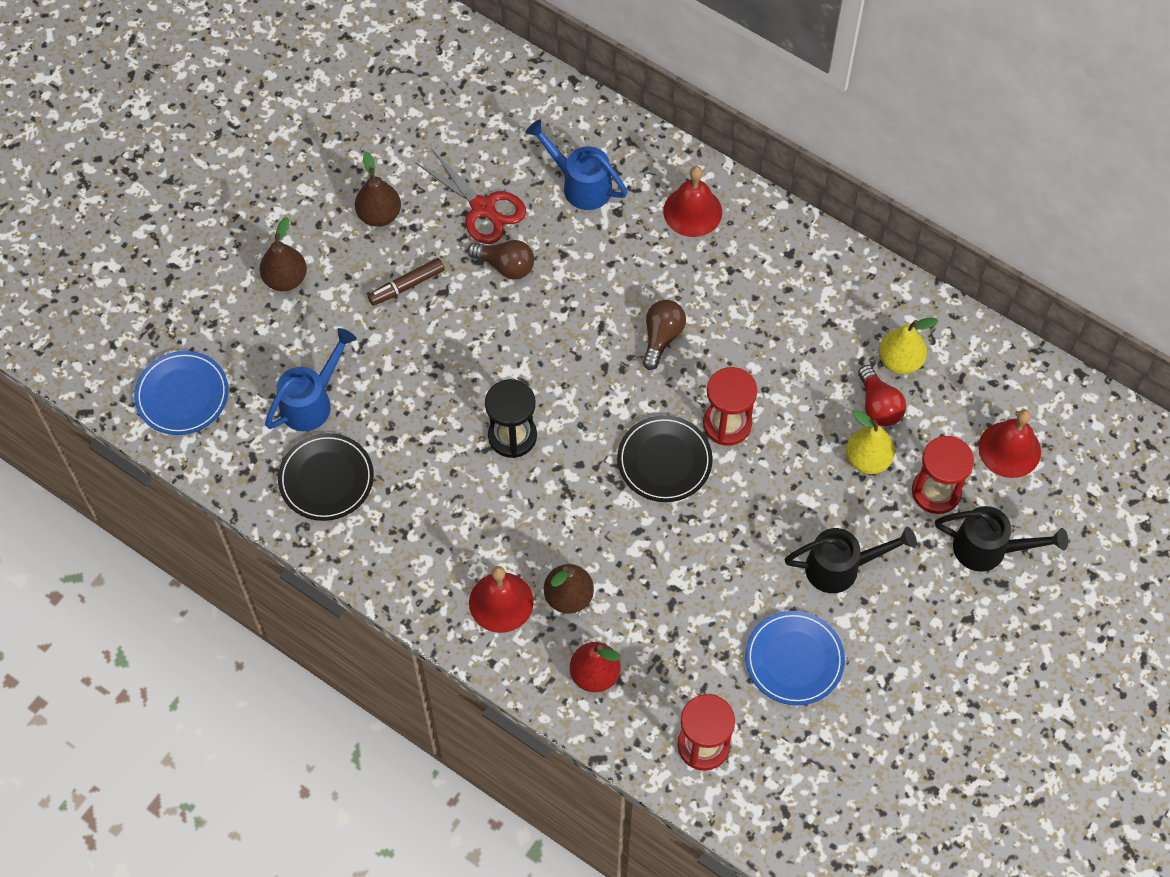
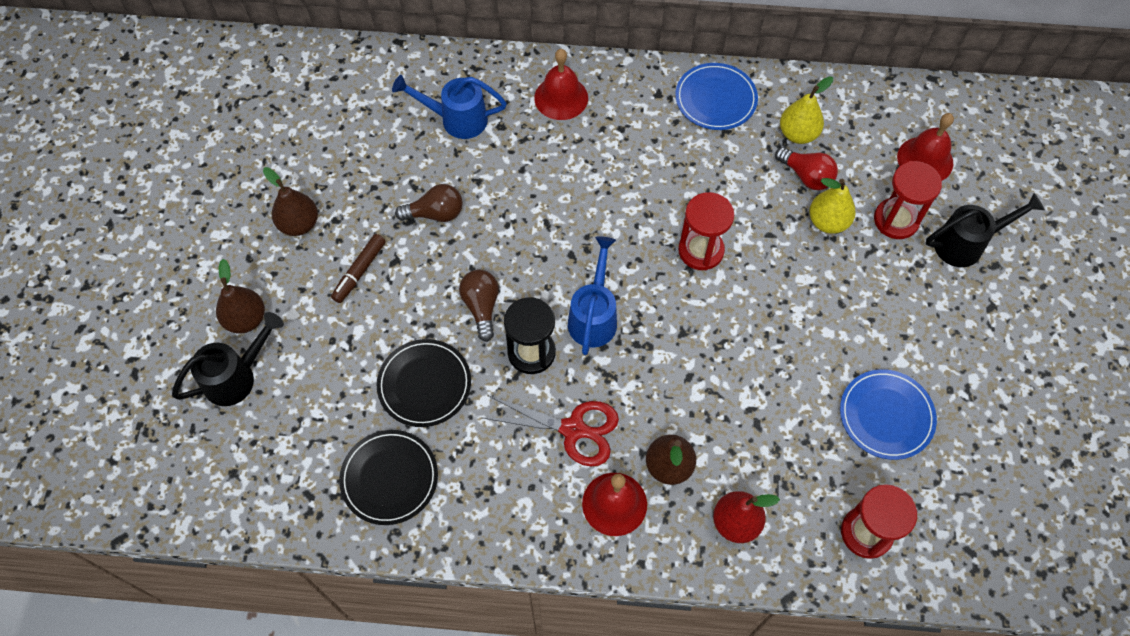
camera: 30 degrees left, 0 degrees up
(182, 395) = (207, 473): blue plate -> blue plate (715, 99)
(312, 402) = (334, 415): blue watering can -> blue watering can (594, 316)
(482, 208) = (386, 176): red scissors -> red scissors (573, 429)
(661, 337) = (602, 208): brown light bulb -> brown light bulb (481, 307)
(664, 461) = (671, 307): black plate -> black plate (424, 384)
(841, 567) = (868, 319): black watering can -> black watering can (236, 377)

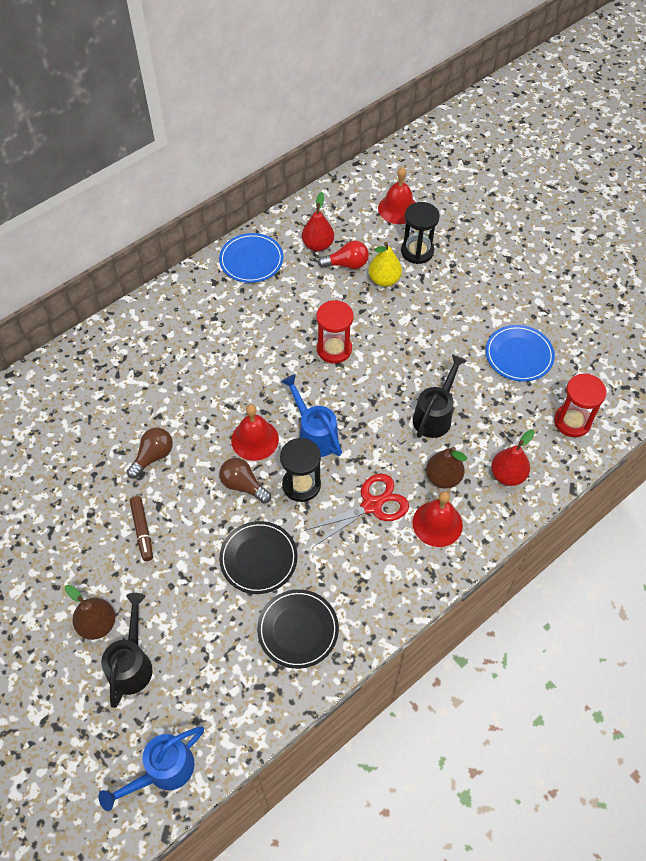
camera: 45 degrees left, 5 degrees down
(299, 224) = (67, 537): brown pear -> none
(456, 119) = (104, 391): blue watering can -> blue watering can (163, 771)
(561, 98) = (157, 328): red bell -> red bell (255, 439)
(798, 134) = (318, 245): yellow pear -> red pear
(896, 220) = (417, 251): red hourglass -> black hourglass
(966, 244) = (464, 236): black watering can -> black watering can (435, 415)

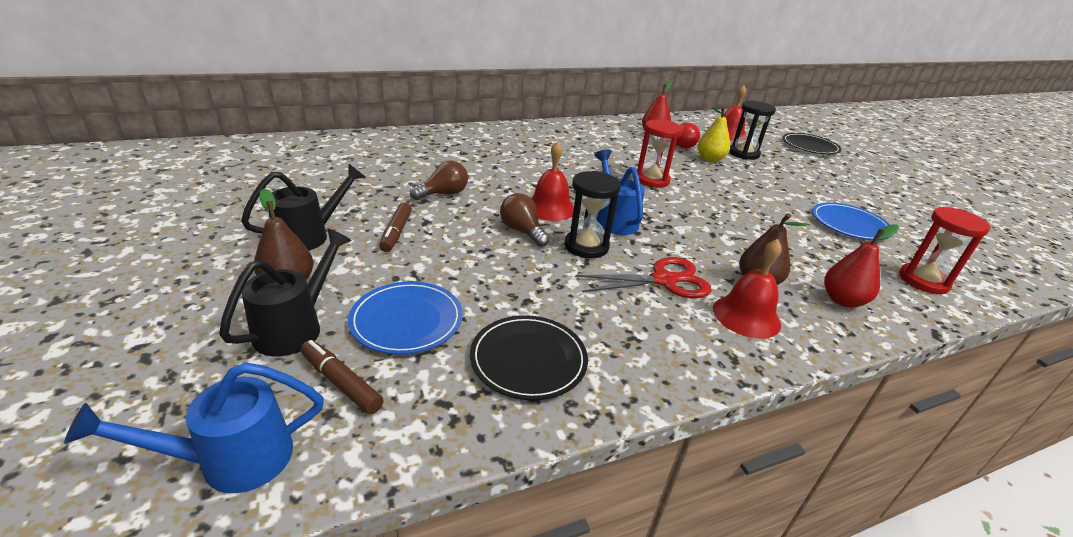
camera: 15 degrees right, 25 degrees down
(190, 696) = (341, 382): none -> brown marker
(251, 260) = (593, 129): blue plate -> blue plate (407, 320)
(258, 558) = (510, 285): black plate -> black plate (810, 146)
(435, 415) = (751, 238): black watering can -> black watering can (309, 236)

